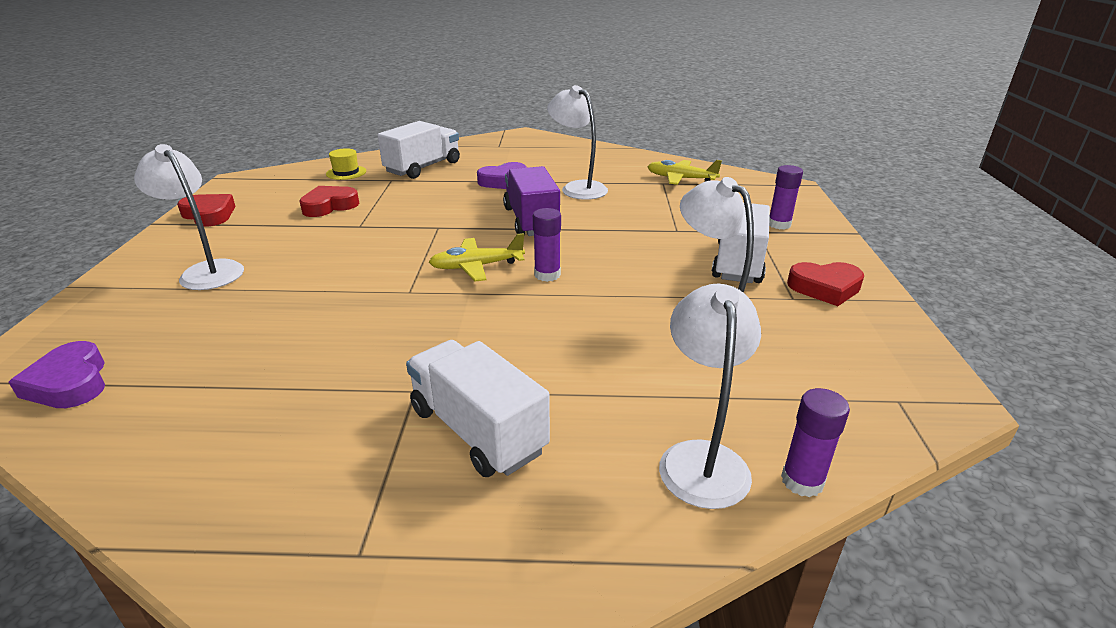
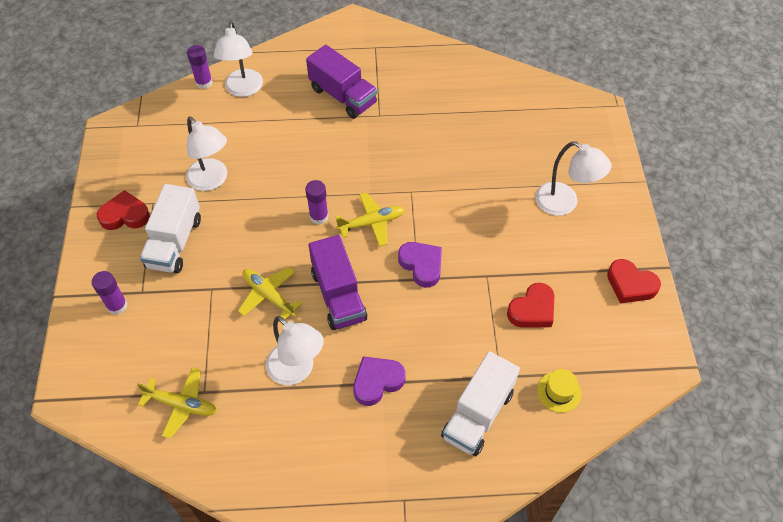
camera: 175 degrees right, 25 degrees up
(69, 383) = (556, 108): purple heart -> purple heart (421, 265)
(478, 430) = (343, 96): white truck -> purple truck
(609, 224) = (268, 295): none -> yellow plane

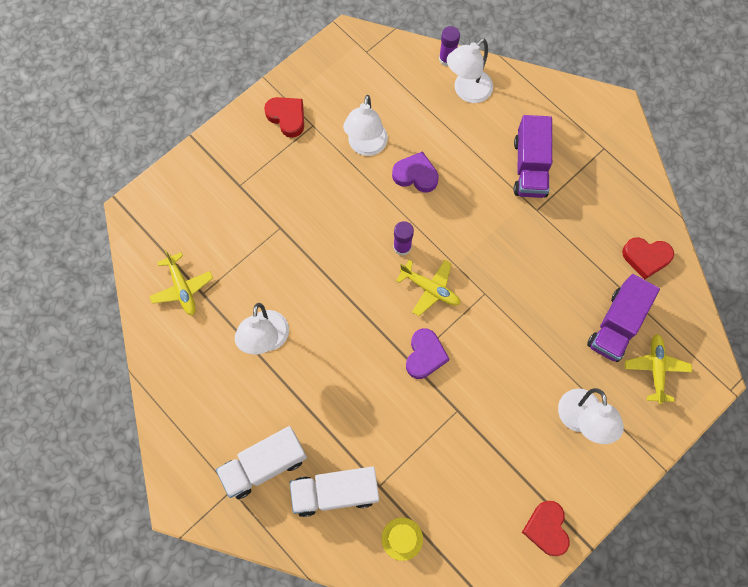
camera: 50 degrees right, 15 degrees up
(117, 306) = (216, 180): purple glue stick -> none
(175, 242) = (294, 170): white truck -> white truck (264, 465)
(268, 295) = (307, 270): yellow plane -> yellow plane (656, 369)
(338, 295) = (348, 317): purple truck -> purple truck (616, 325)
(377, 382) = (303, 401): purple heart -> purple heart (415, 175)
(532, 310) = (456, 468): red heart -> red heart (646, 258)

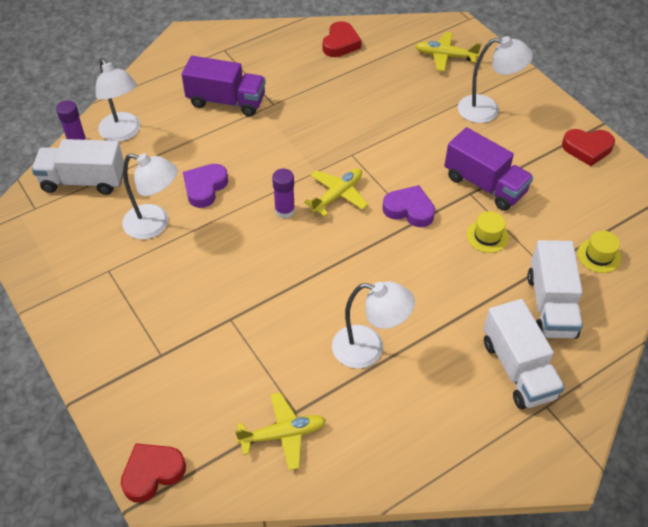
camera: 80 degrees left, 20 degrees down
(287, 117) = (87, 294): red heart -> red heart (152, 473)
(403, 78) = (83, 181): none -> white truck
(406, 430) = (487, 236): none -> yellow hat
(616, 325) = (400, 72): purple truck -> purple truck (484, 185)

